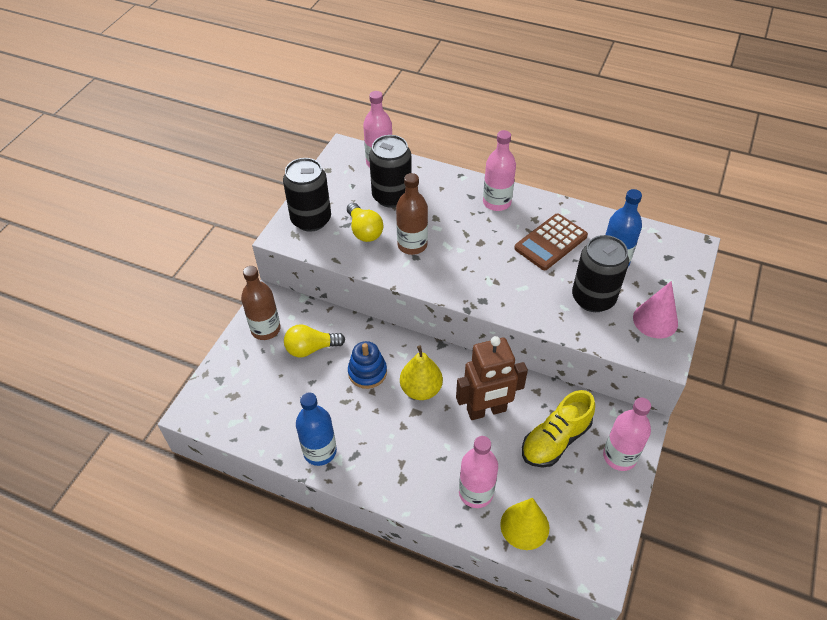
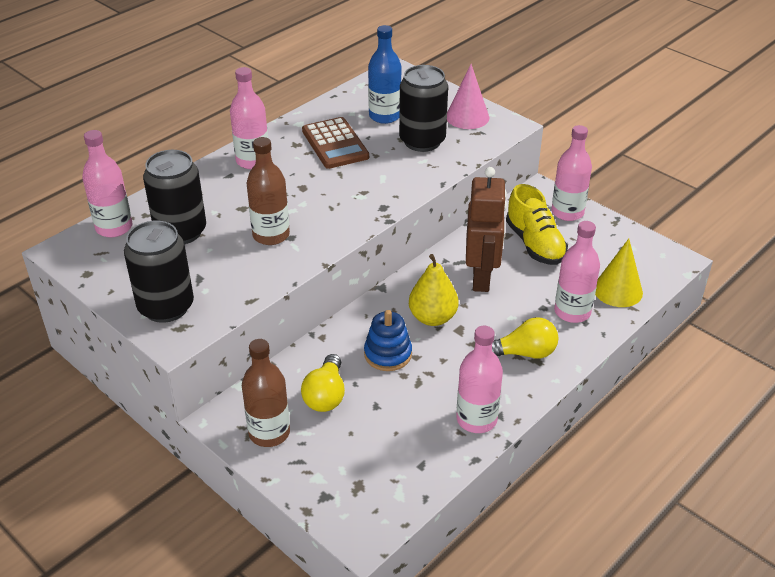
camera: 70 degrees left, 10 degrees down
(320, 451) = (476, 419): blue bottle -> pink bottle
(364, 231) = (221, 266): yellow light bulb -> yellow light bulb (524, 353)

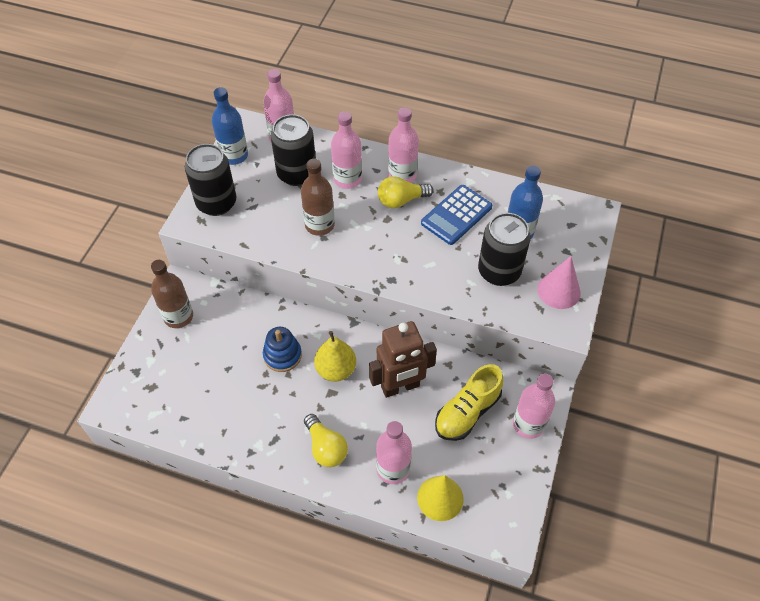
camera: 65 degrees right, 15 degrees up
(103, 273) = (234, 156): none -> blue bottle
(326, 395) = (225, 334): yellow light bulb -> yellow light bulb (401, 200)
(335, 144) = (456, 215): brown calculator -> blue calculator
(476, 419) = (240, 438): pink bottle -> pink bottle (347, 179)

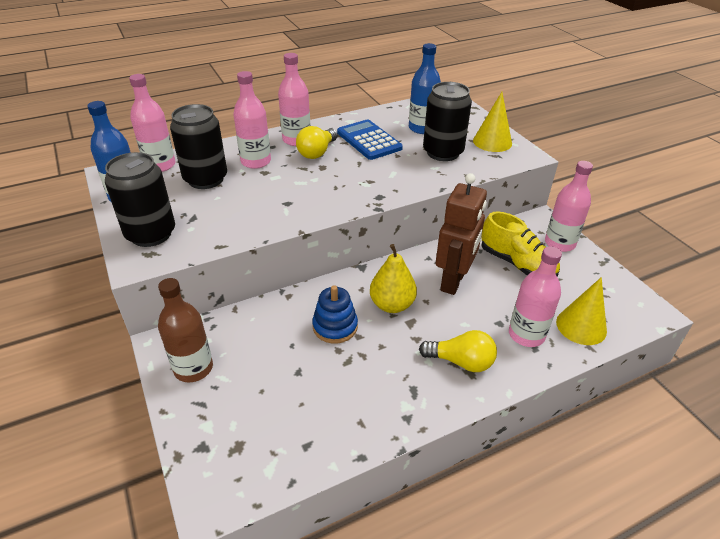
camera: 45 degrees left, 15 degrees down
(319, 225) = (272, 197): brown bottle -> none
(456, 215) = (369, 140): blue calculator -> blue calculator turned 150 degrees clockwise
(467, 412) = (517, 263): yellow shoe -> yellow shoe turned 45 degrees counterclockwise
(559, 291) = (492, 142): pink cone -> yellow cone

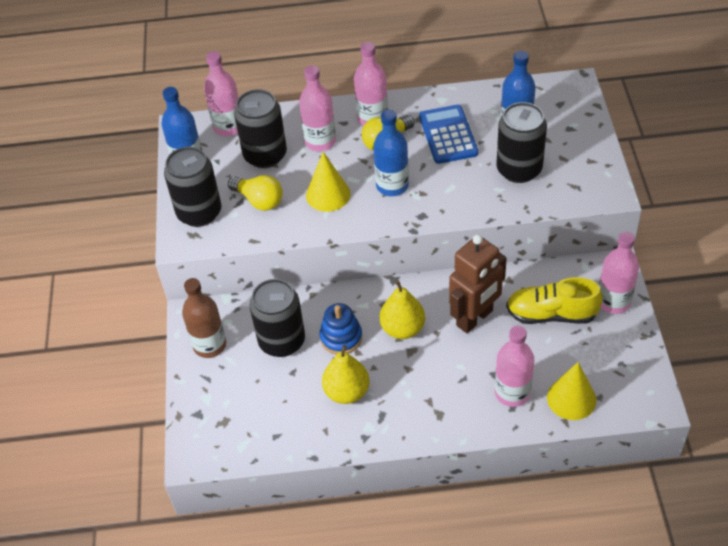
camera: 25 degrees right, 10 degrees up
(274, 345) = (282, 341): none -> black can
(339, 180) = (392, 185): none -> blue bottle
(365, 376) = (347, 392): none -> yellow pear
(461, 362) = (436, 402): yellow light bulb -> yellow light bulb (259, 200)
(492, 142) = (583, 165): yellow cone -> yellow cone (328, 194)
(517, 263) = (551, 314): yellow shoe -> yellow shoe turned 120 degrees clockwise

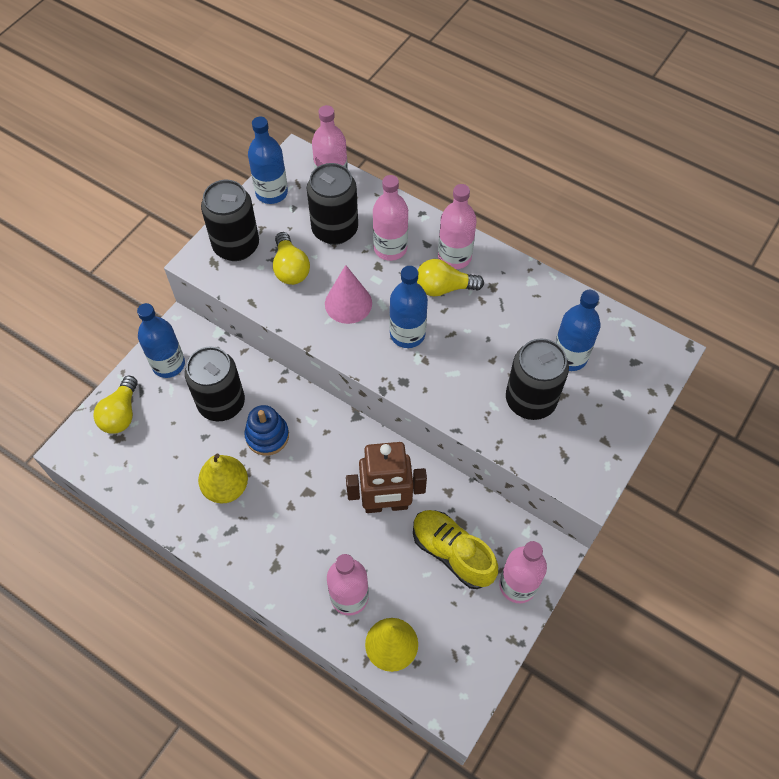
camera: 35 degrees right, 10 degrees up
(208, 404) = (121, 414): none -> yellow light bulb
(210, 345) = (168, 364): brown bottle -> blue bottle
(328, 194) = (348, 303): yellow cone -> pink cone
(402, 328) = (321, 466): yellow pear -> none
(448, 135) = (502, 320): blue calculator -> none

